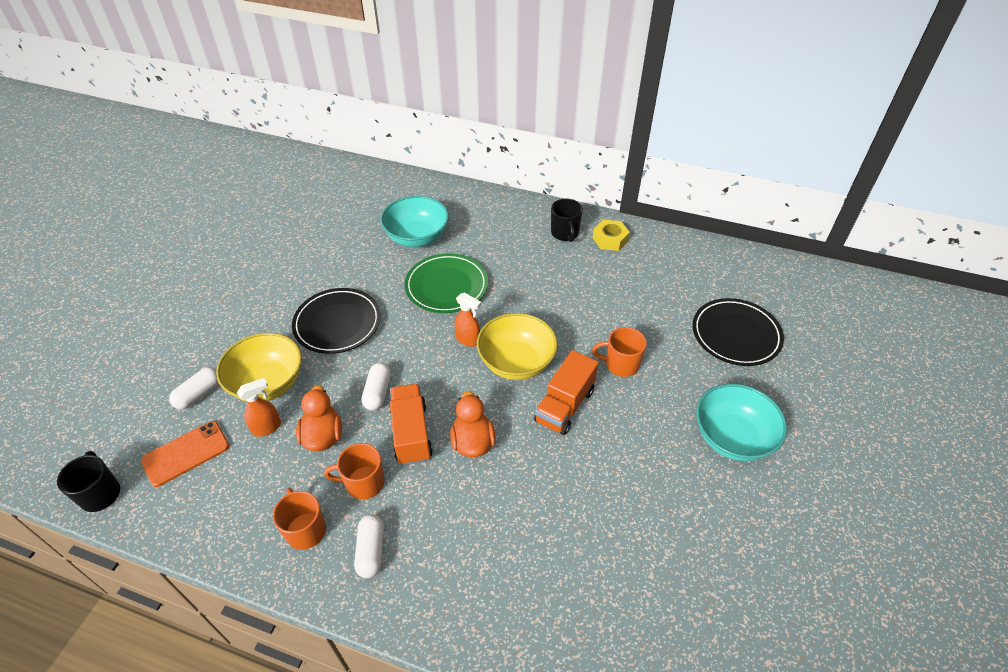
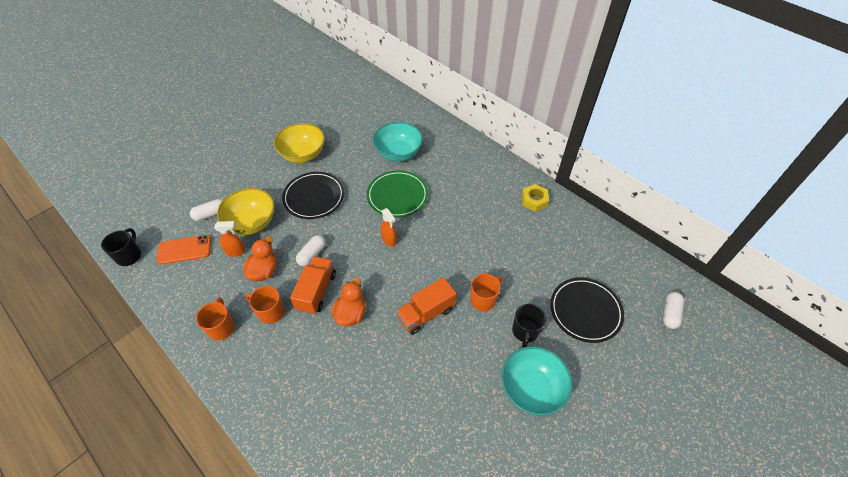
camera: 25 degrees right, 5 degrees up
(371, 551) = (250, 358): white capsule -> white capsule (670, 314)
(516, 362) = (411, 269): yellow bowl -> yellow bowl (303, 154)
(565, 233) = (503, 184): black mug -> black mug (525, 331)
(621, 364) = (483, 299): orange mug -> orange mug turned 105 degrees clockwise

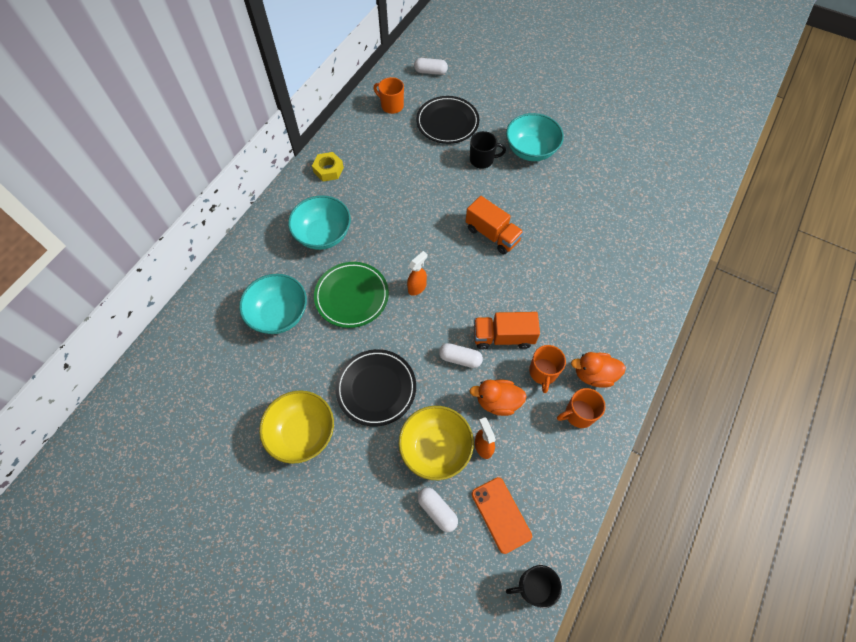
camera: 105 degrees left, 10 degrees up
(351, 313) = (516, 296): orange duck -> orange duck (594, 375)
(463, 187) = (323, 234): none -> turquoise bowl
(483, 299) = (461, 193): orange mug -> orange mug (391, 105)

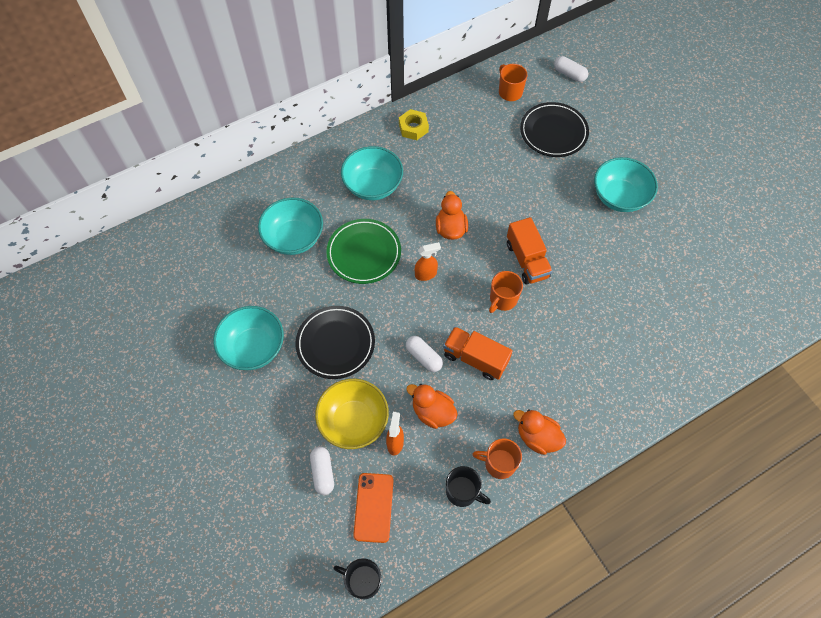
camera: 30 degrees right, 0 degrees up
(302, 433) = (253, 347): yellow bowl -> turquoise bowl
(413, 239) = (450, 228): none -> orange duck
(482, 160) = (564, 184): black mug -> black mug (462, 492)
(543, 372) = (491, 409): orange mug -> orange mug (502, 299)

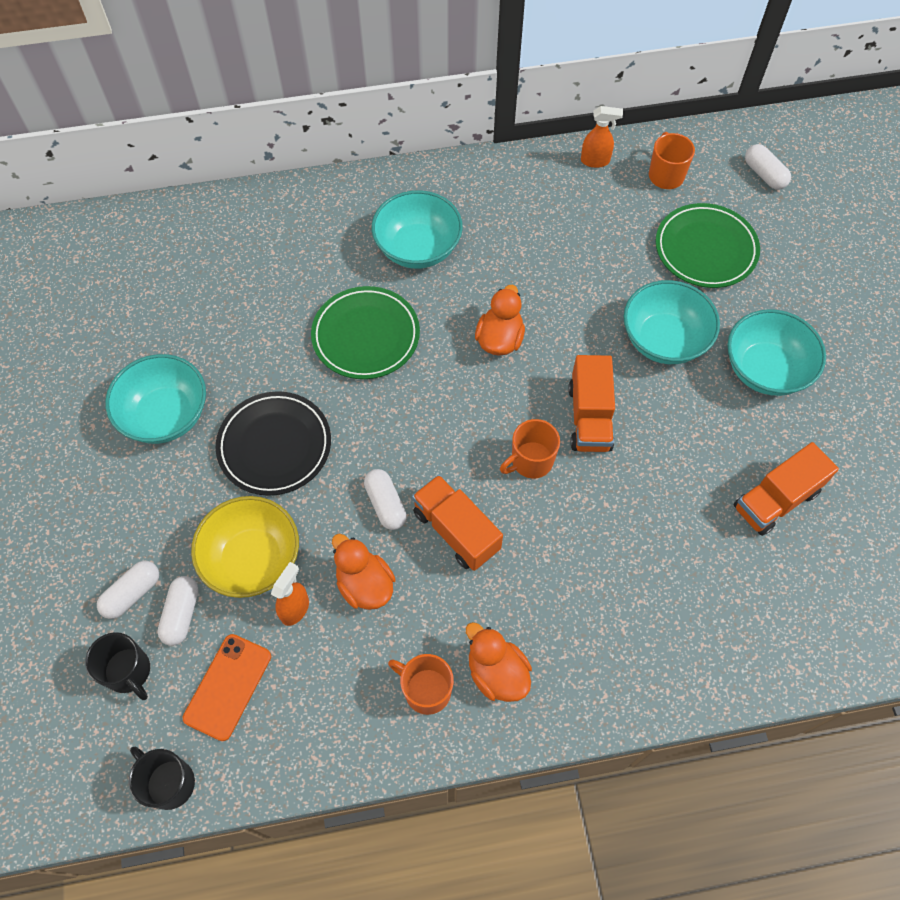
camera: 20 degrees right, 0 degrees up
(284, 471) = (132, 593): none -> white capsule
(294, 238) = (282, 286): turquoise bowl -> turquoise bowl (664, 340)
(413, 128) = (507, 186): yellow nut -> none
(426, 274) = (438, 391): orange spray bottle -> orange spray bottle (595, 161)
(462, 492) = (358, 711): black mug -> black mug (128, 672)
(553, 132) = (705, 249): black plate -> green plate
(657, 275) = (775, 500): none -> orange truck

